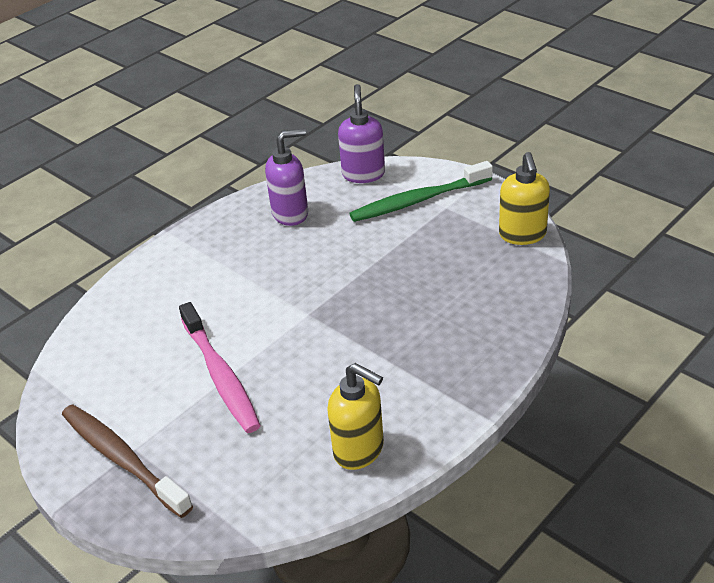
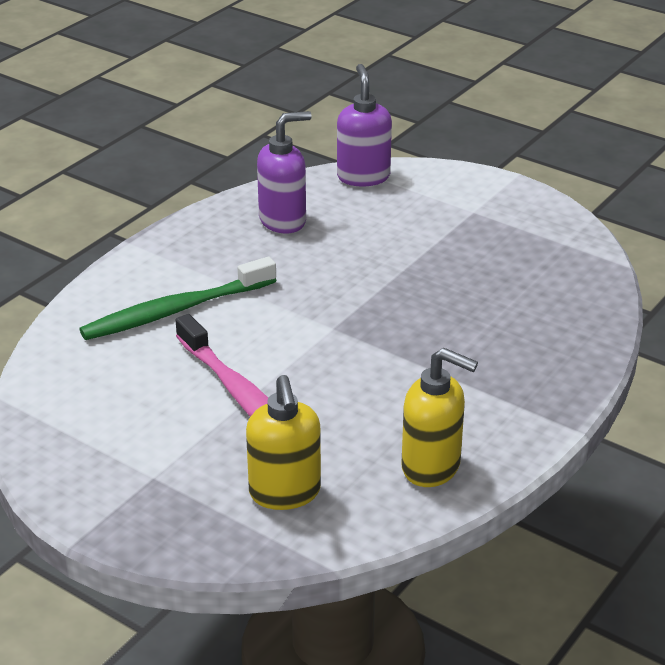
camera: 10 degrees left, 5 degrees down
(122, 459) = (141, 488): brown toothbrush -> none
(418, 200) = (438, 204): green toothbrush -> green toothbrush (175, 311)
(522, 235) = (572, 239): yellow soap dispenser -> yellow soap dispenser (285, 493)

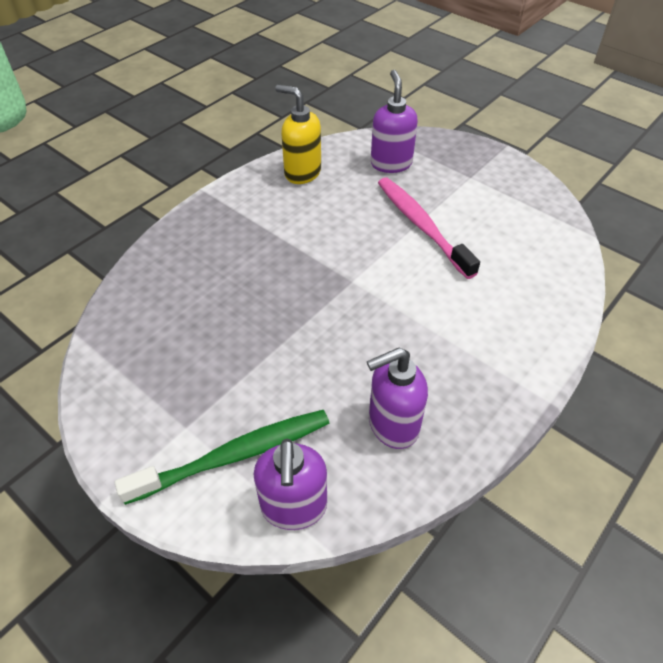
camera: 175 degrees left, 15 degrees up
(175, 311) = (484, 306): green toothbrush -> green toothbrush (234, 455)
(285, 493) = (391, 163): yellow soap dispenser -> purple soap dispenser

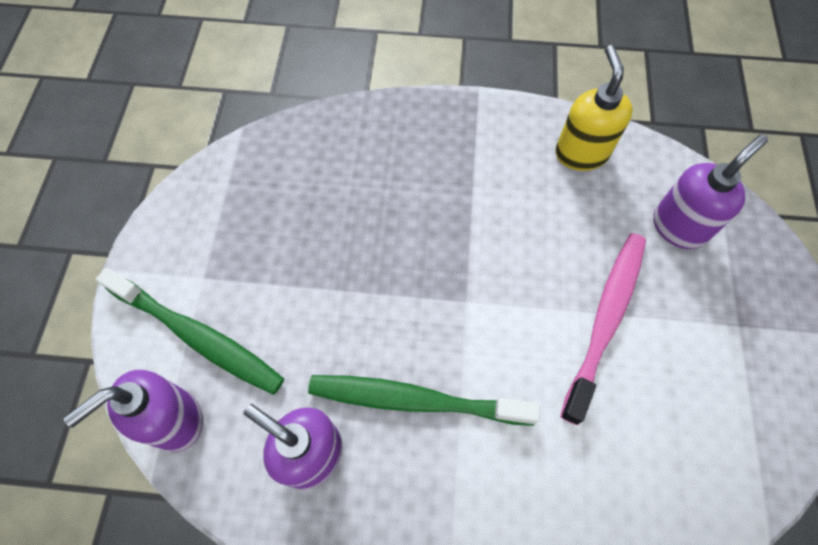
camera: 55 degrees right, 15 degrees up
(399, 345) = (415, 400): none -> green toothbrush

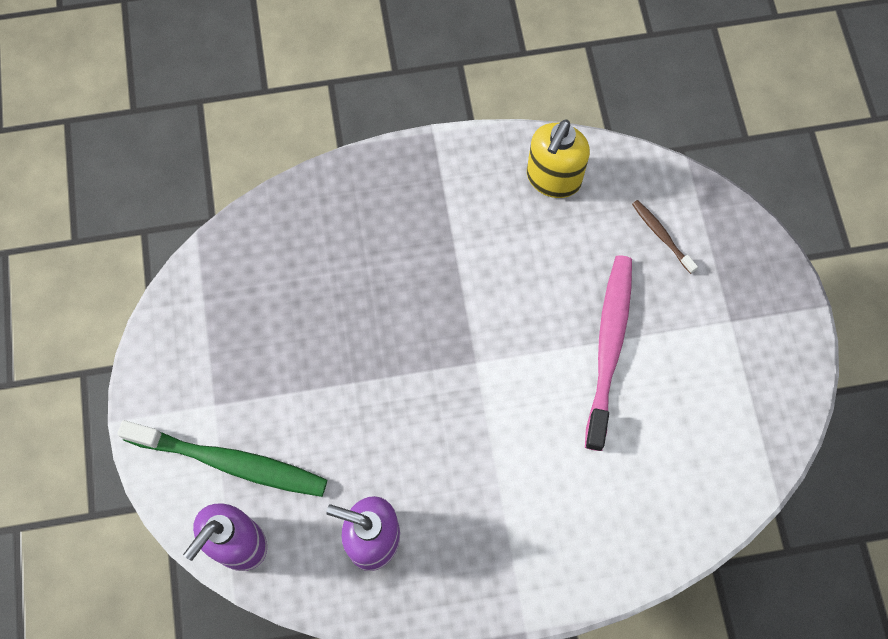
camera: 15 degrees left, 5 degrees up
(415, 400) = (452, 467): green toothbrush -> none
(581, 153) = (553, 179): yellow soap dispenser -> yellow soap dispenser turned 135 degrees counterclockwise
(679, 226) = (661, 235): purple soap dispenser -> brown toothbrush

